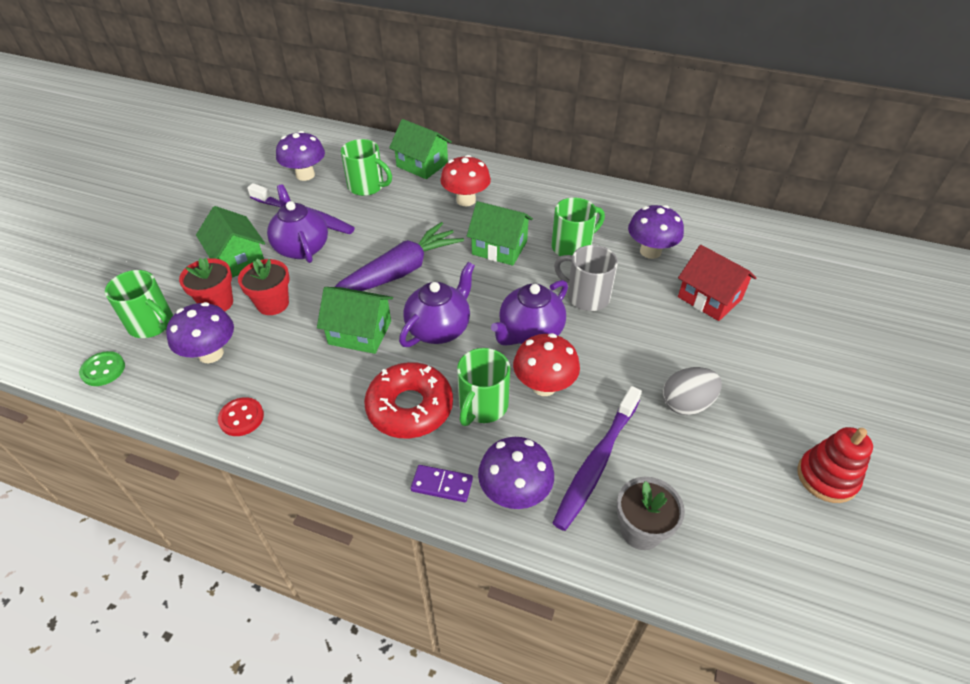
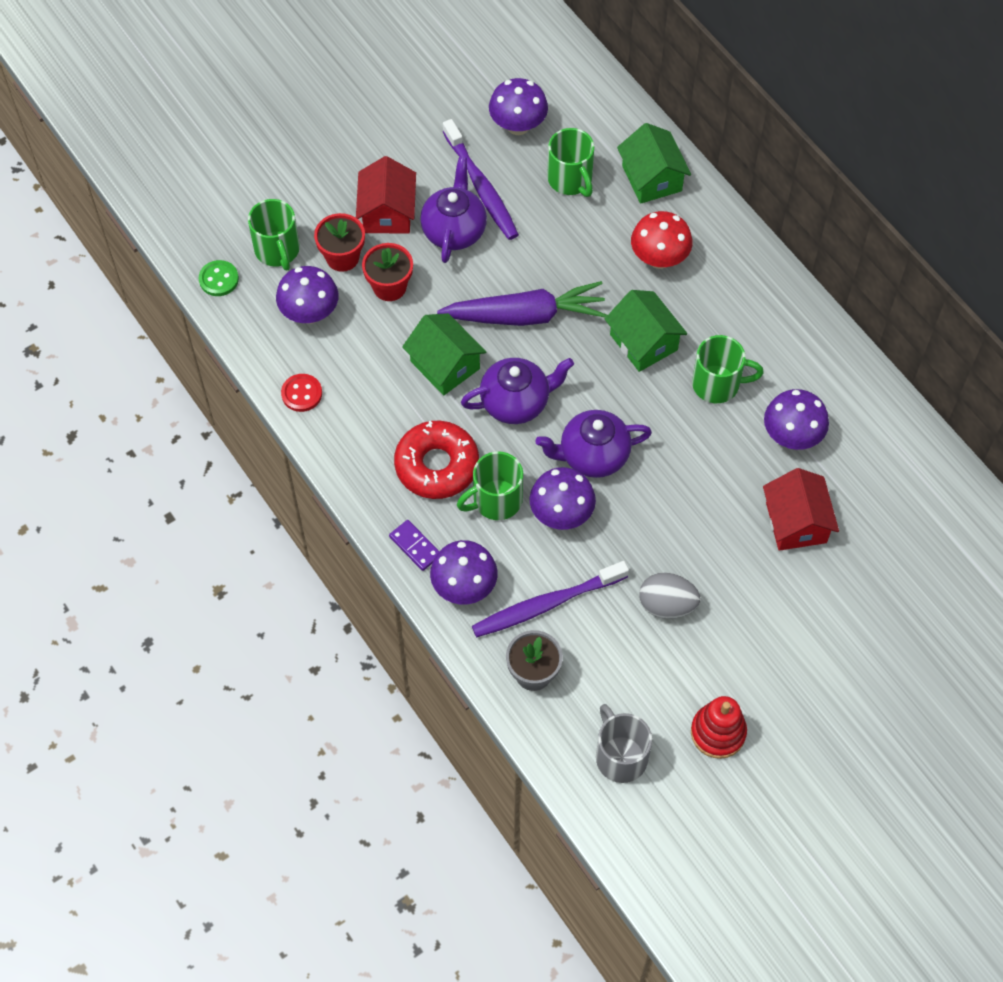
camera: 35 degrees right, 15 degrees up
(238, 259) = (387, 212): green house -> red house
(544, 386) = (561, 514): red mushroom -> purple mushroom
(586, 296) = (678, 449): grey mug -> grey mug (620, 756)

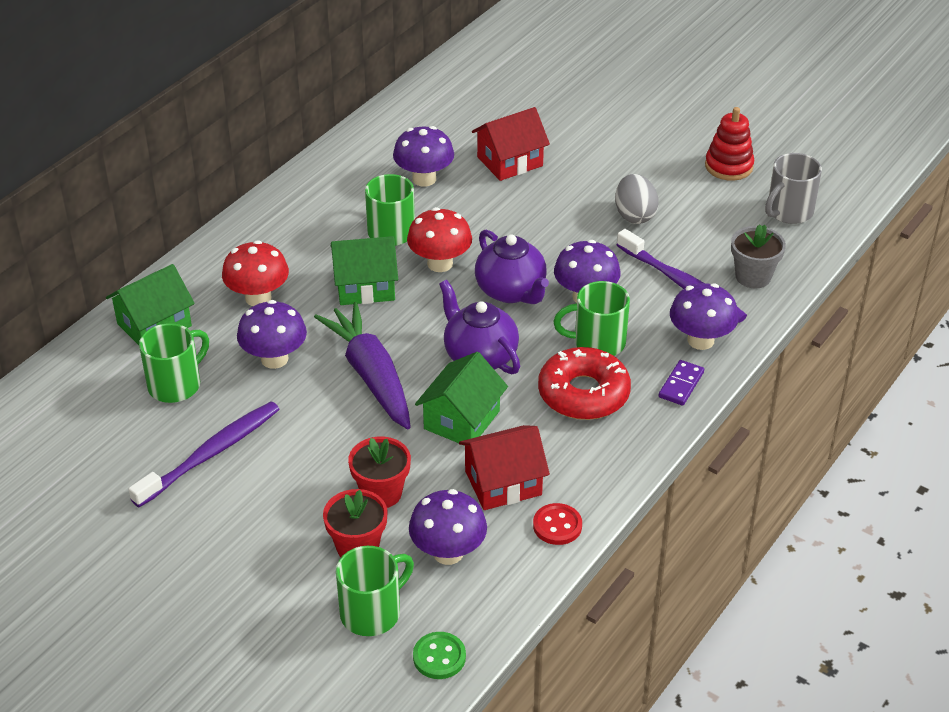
camera: 110 degrees left, 20 degrees down
(387, 212) = (276, 525): red house -> red house (503, 483)
(454, 230) = (280, 460): purple teapot -> none
(496, 500) = (597, 343): green mug -> green mug turned 135 degrees clockwise
(518, 125) = (109, 446): purple mushroom -> purple mushroom (274, 359)
(643, 342) = (365, 287): green house -> green house turned 45 degrees clockwise
(654, 410) = (440, 264): none -> red mushroom

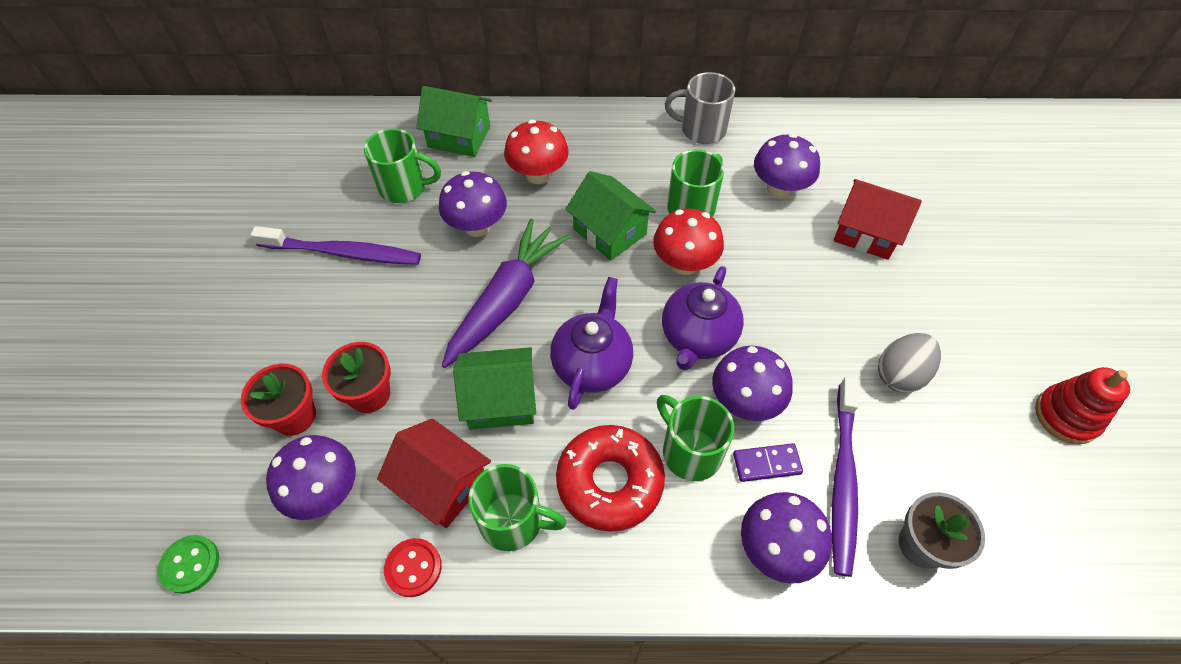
camera: 55 degrees right, 15 degrees up
(372, 612) = (222, 475): green mug -> green mug (513, 521)
(681, 385) = (693, 569): purple domino -> purple domino (766, 463)
(788, 212) = (1063, 521): grey mug -> grey mug (701, 130)

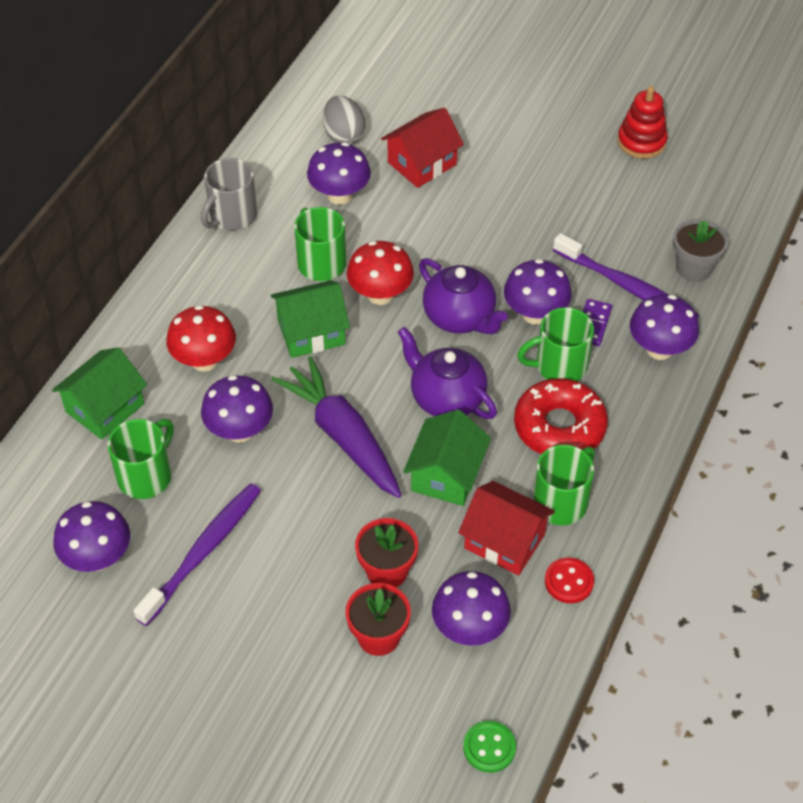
camera: 65 degrees left, 5 degrees down
(314, 191) = (98, 558): none -> purple mushroom
(441, 484) = (504, 541): red house -> red house turned 60 degrees clockwise
(900, 374) = (561, 211): grey egg -> grey egg (344, 135)

